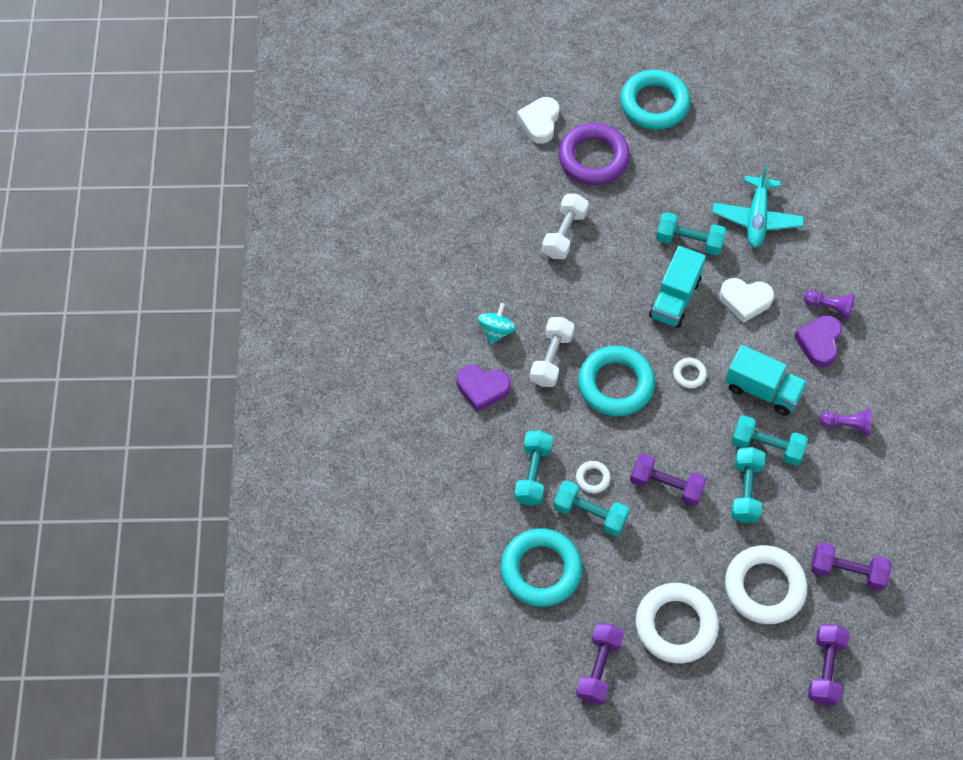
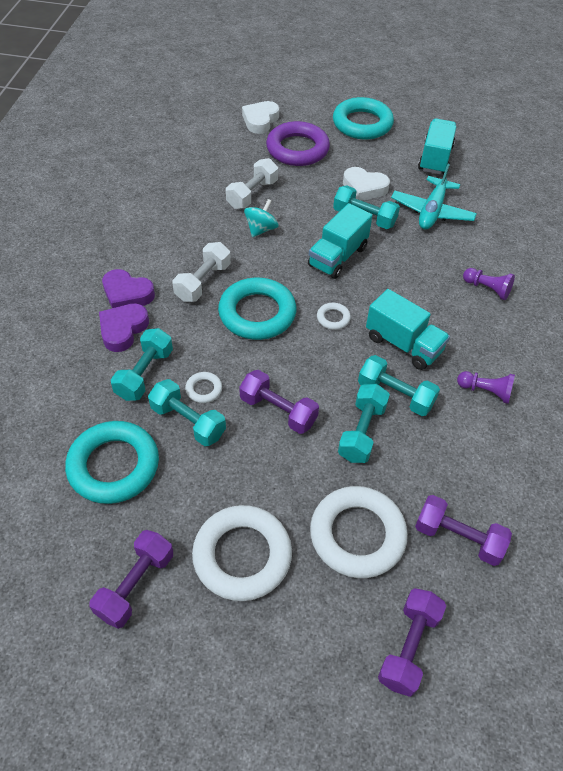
camera: 10 degrees right, 10 degrees down
(496, 331) = (161, 252): turquoise spinning top -> turquoise spinning top (261, 229)
(745, 141) = (435, 159): none -> turquoise truck
(745, 300) = (405, 269): white heart -> white heart (364, 188)
(819, 342) = (471, 315): purple heart -> purple heart (123, 329)

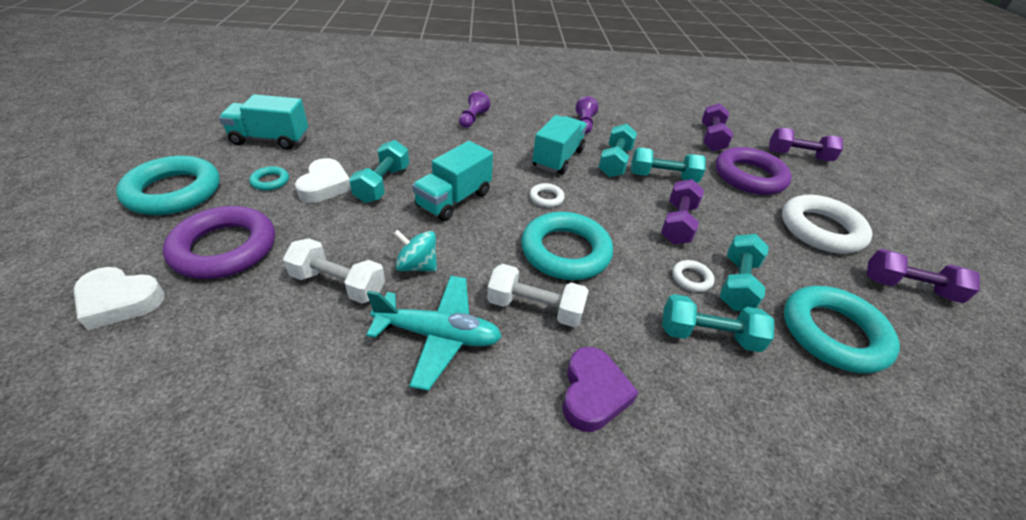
camera: 105 degrees left, 10 degrees down
(123, 329) = (658, 379): purple heart -> none
(337, 257) = (454, 199): turquoise truck -> turquoise truck turned 105 degrees clockwise
(357, 535) = (749, 176): white ring -> purple ring
(372, 162) = (270, 181): none -> turquoise ring
(432, 211) = (368, 143): turquoise plane -> turquoise plane (438, 335)

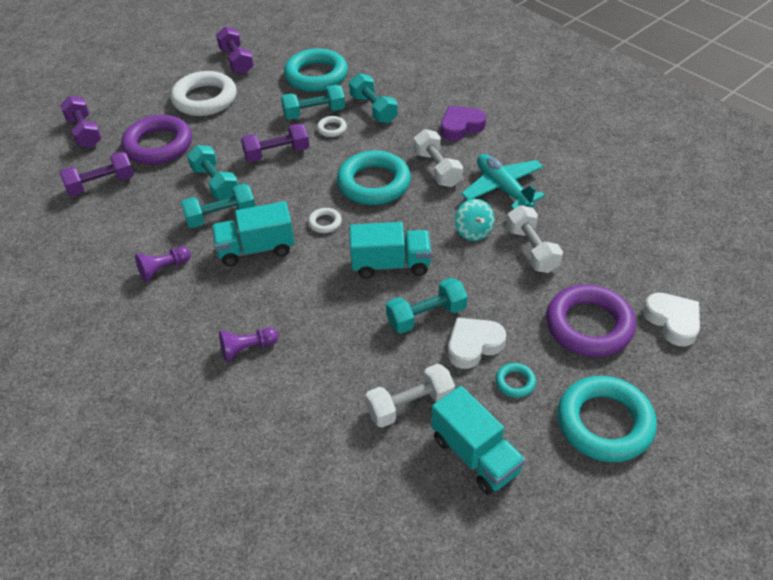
camera: 125 degrees left, 5 degrees up
(338, 140) = (410, 405): none -> white dumbbell

